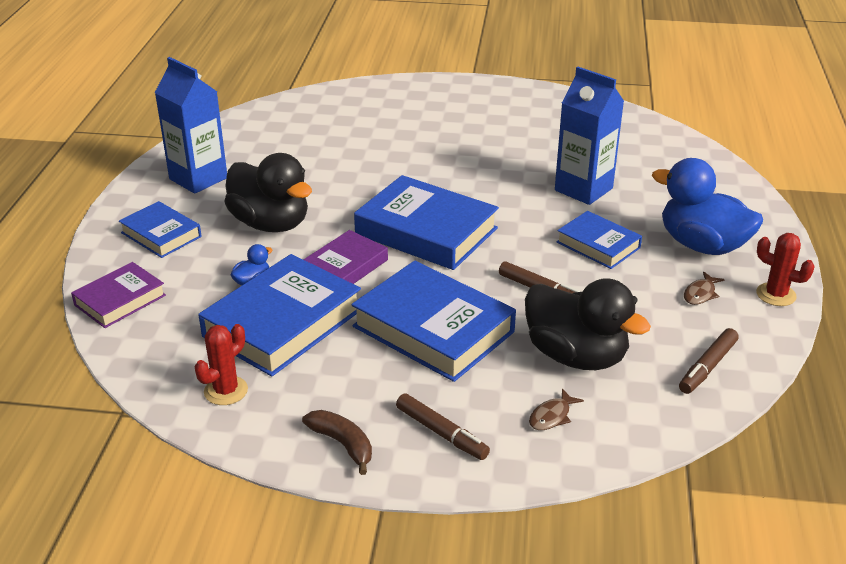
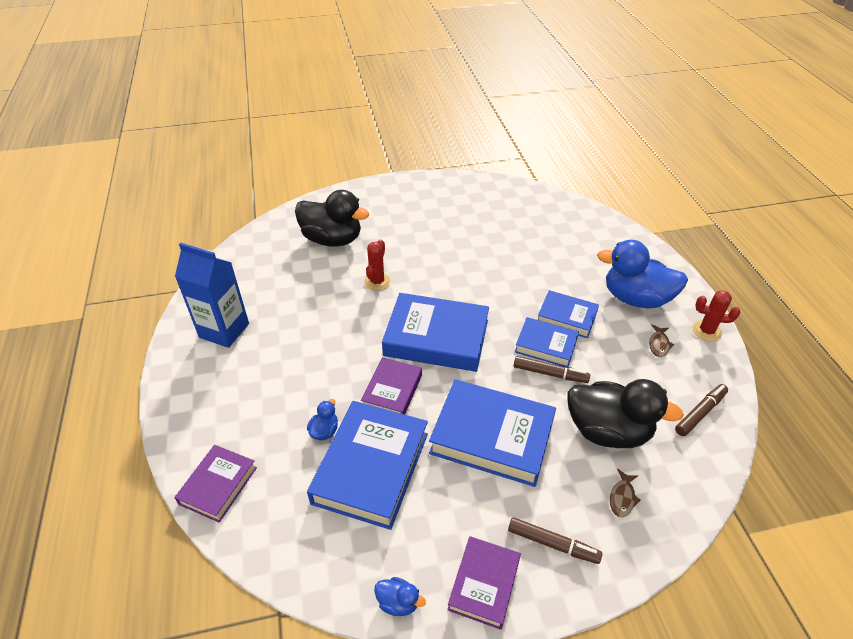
camera: 20 degrees left, 10 degrees up
(161, 235) = (220, 401): blue book -> blue book (546, 345)
(226, 391) = (360, 559): red cactus -> red cactus (377, 281)
(243, 434) = (398, 602): none -> blue duck
(271, 224) = (309, 363): black duck -> black duck (332, 239)
(342, 444) = (484, 584): brown banana -> purple book
(583, 189) = (529, 266): blue carton -> none
(707, 367) = (700, 413): brown marker -> brown marker turned 150 degrees counterclockwise

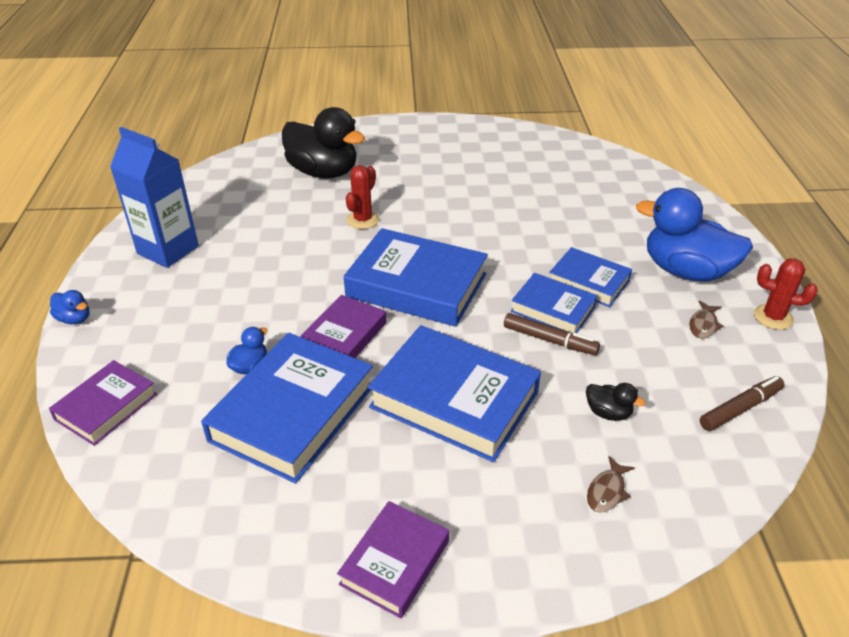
camera: 10 degrees right, 5 degrees down
(398, 602) = (279, 566): blue duck -> blue duck (74, 319)
(553, 544) = (498, 530): brown marker -> none
(608, 431) = (608, 413): black duck -> black duck, size x0.42

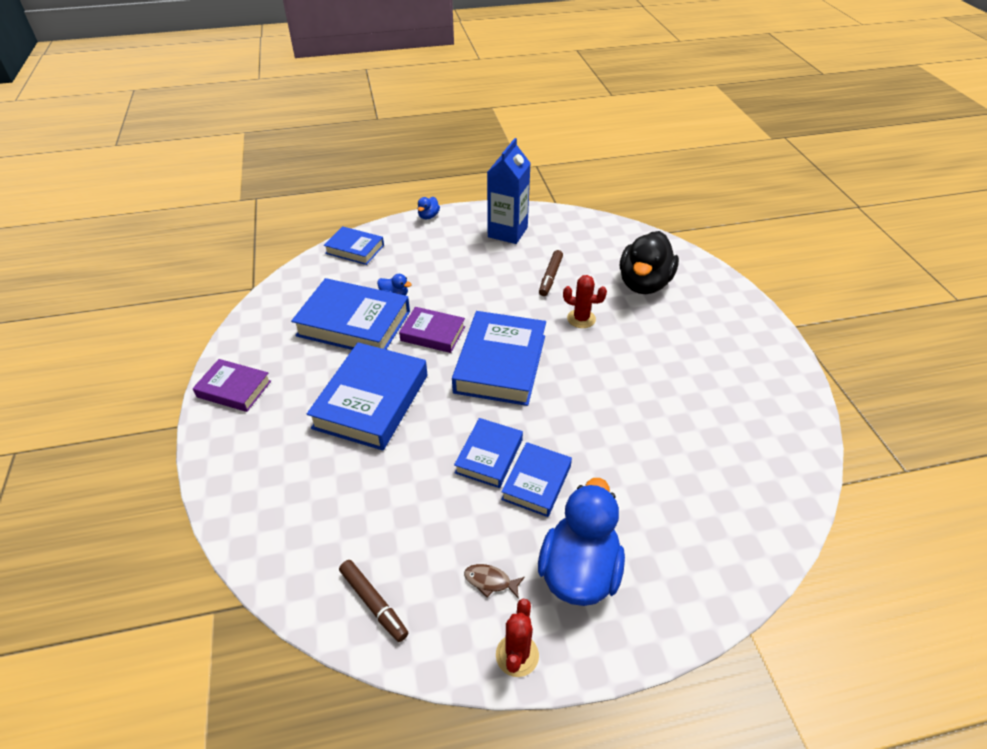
camera: 80 degrees right, 5 degrees up
(106, 407) = (355, 249): purple book -> blue book
(549, 340) = (446, 455): brown marker -> brown marker (550, 277)
(607, 491) = (282, 497): brown fish -> none
(608, 413) = (363, 498): black duck -> none

